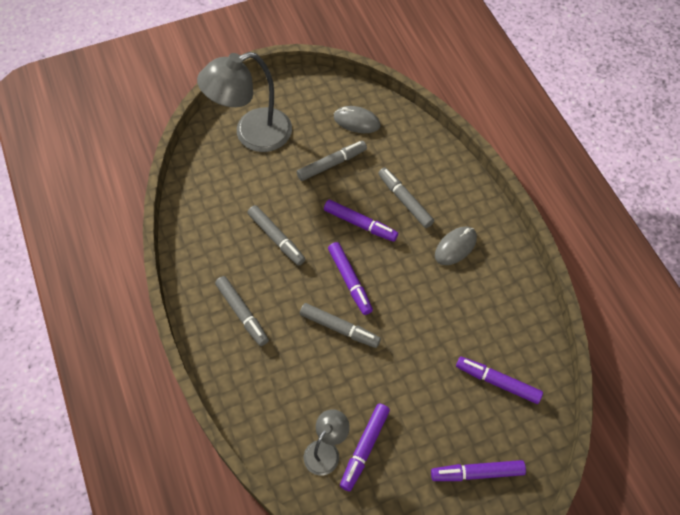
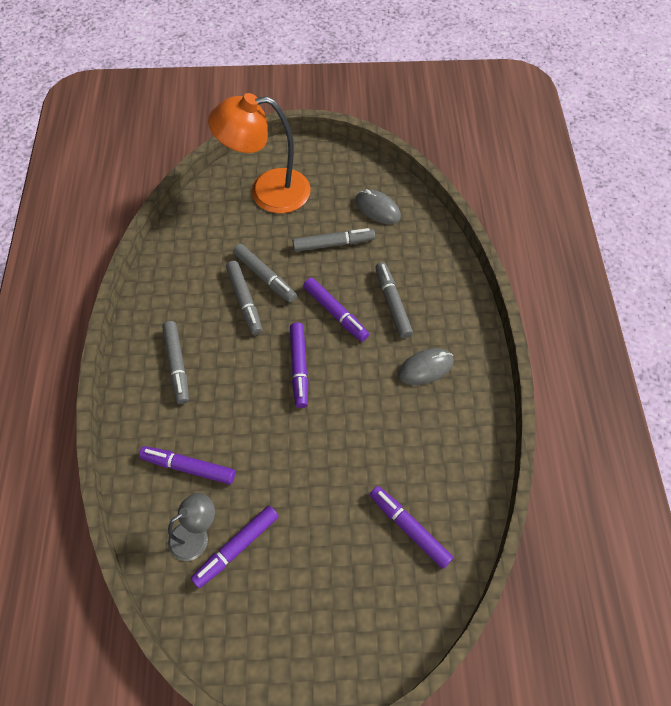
camera: 20 degrees right, 0 degrees up
(252, 134) = (267, 192): grey lamp -> orange lamp
(339, 328) = (267, 413): grey marker -> grey marker (265, 277)
(477, 473) = (344, 620): purple marker -> purple marker (188, 467)

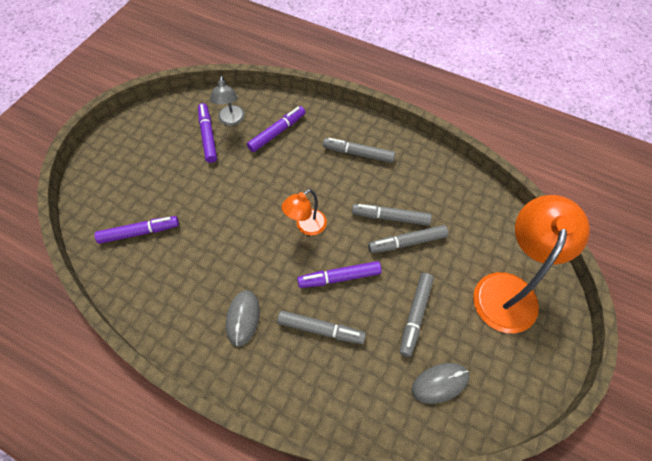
camera: 120 degrees right, 0 degrees up
(299, 367) = (306, 226): purple marker -> orange lamp

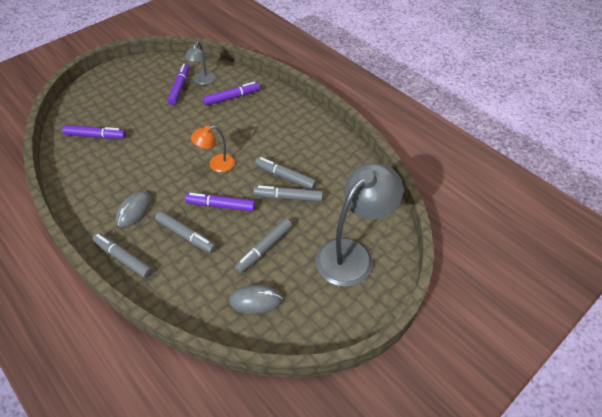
camera: 20 degrees right, 10 degrees down
(358, 154) = (286, 127): grey marker -> grey marker (123, 258)
(508, 289) = (352, 254): orange lamp -> grey lamp

